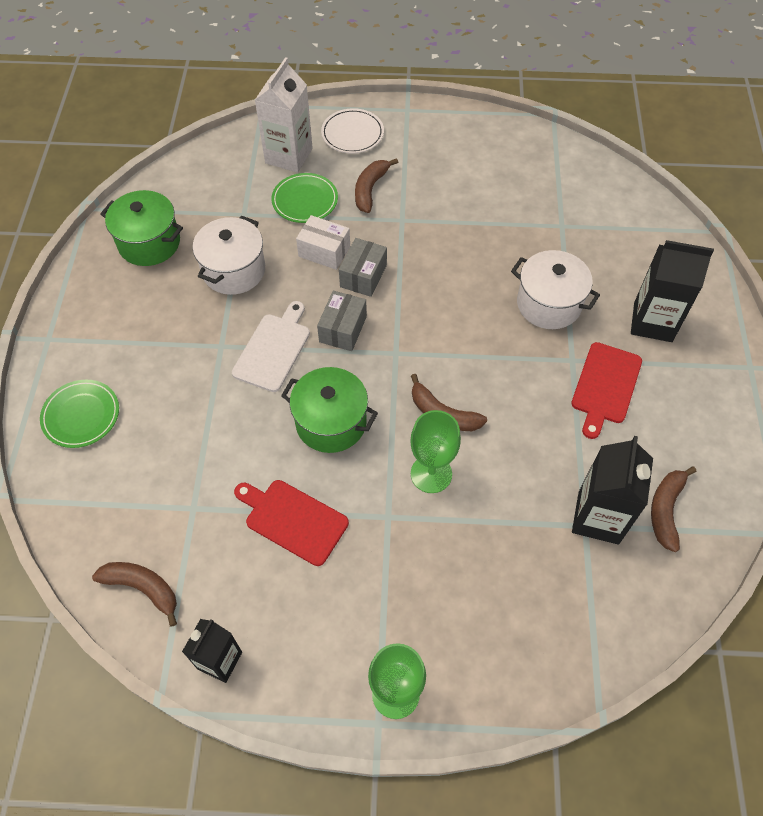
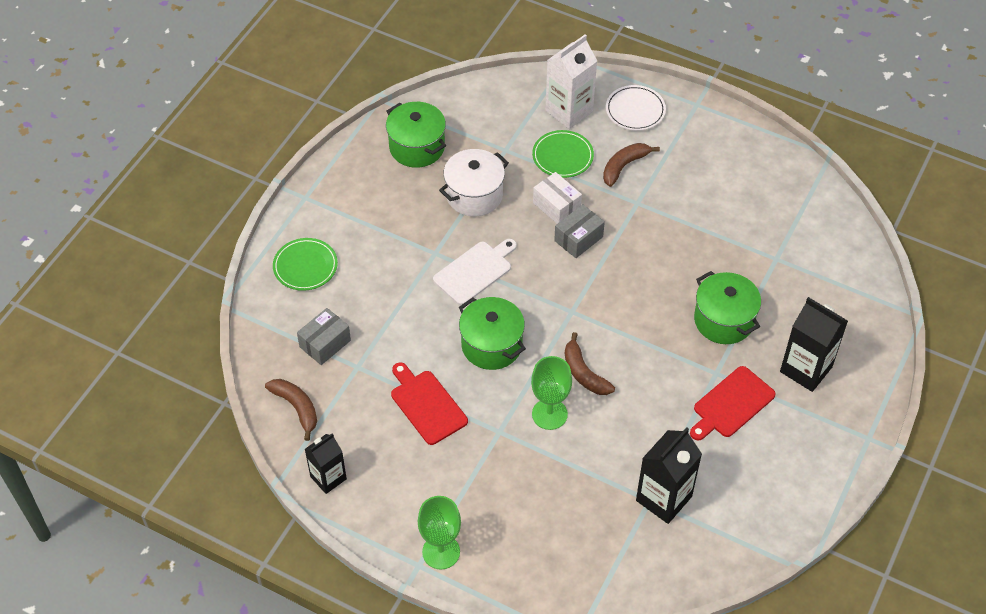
camera: 25 degrees right, 5 degrees down
(343, 329) = (538, 276): grey box -> grey box (325, 343)
(548, 304) = (723, 320): white pot -> green pot
(666, 510) = (722, 515): brown banana -> none

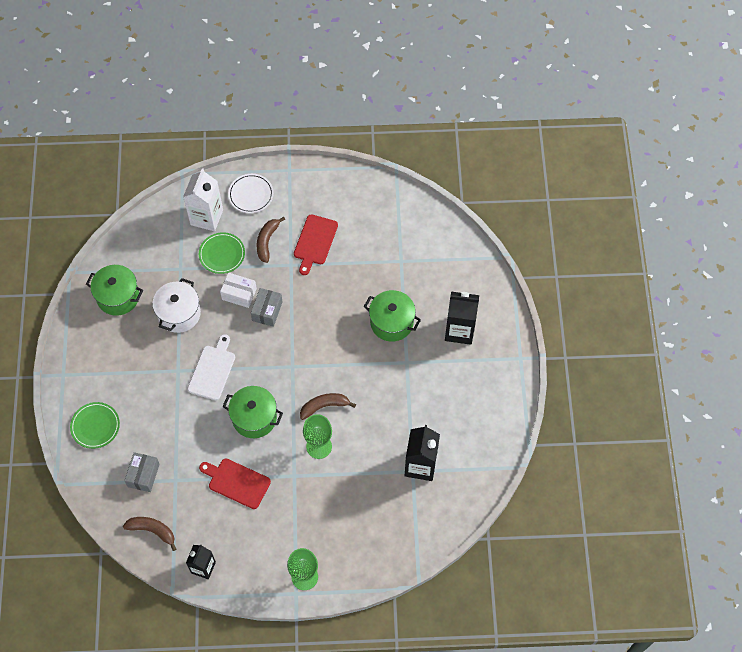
camera: 30 degrees left, 10 degrees up
(584, 373) = (324, 406): brown banana -> brown banana turned 135 degrees clockwise
(731, 404) = (427, 379): red cutting board -> red cutting board (315, 242)

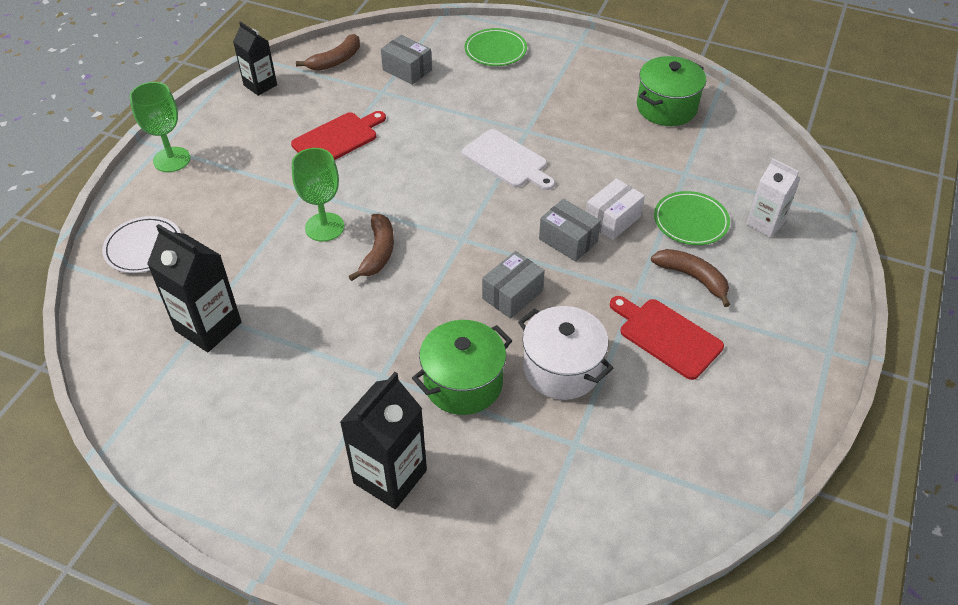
camera: 115 degrees right, 15 degrees down
(179, 314) = (611, 153): white pot -> white pot (561, 369)
(206, 217) = (765, 223): white carton -> white carton, size x0.65
(251, 195) = (791, 286): white plate -> white plate (143, 247)
(254, 418) = (412, 179): green pot -> none
(322, 323) = (512, 295): none -> grey box

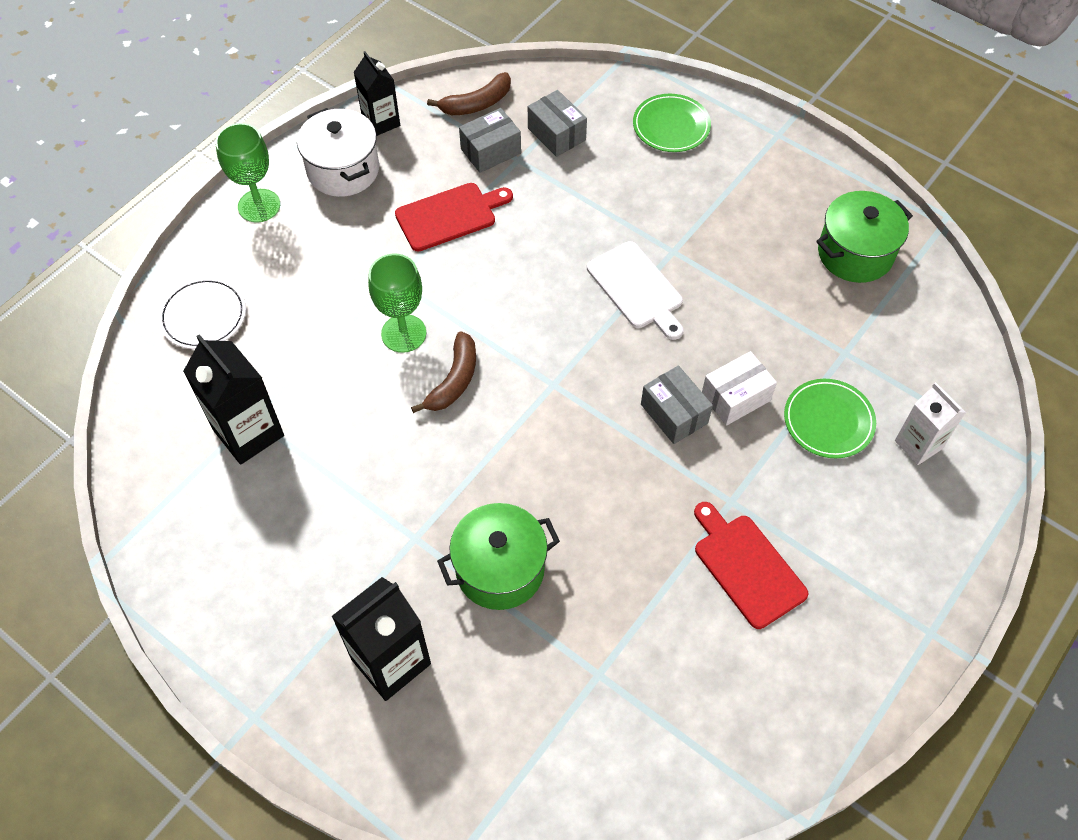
camera: 15 degrees right, 10 degrees up
(512, 295) = (587, 471): grey box -> grey box (490, 151)
(561, 369) = (613, 578): white pot -> white pot (343, 170)
(693, 278) = (804, 498): brown banana -> none

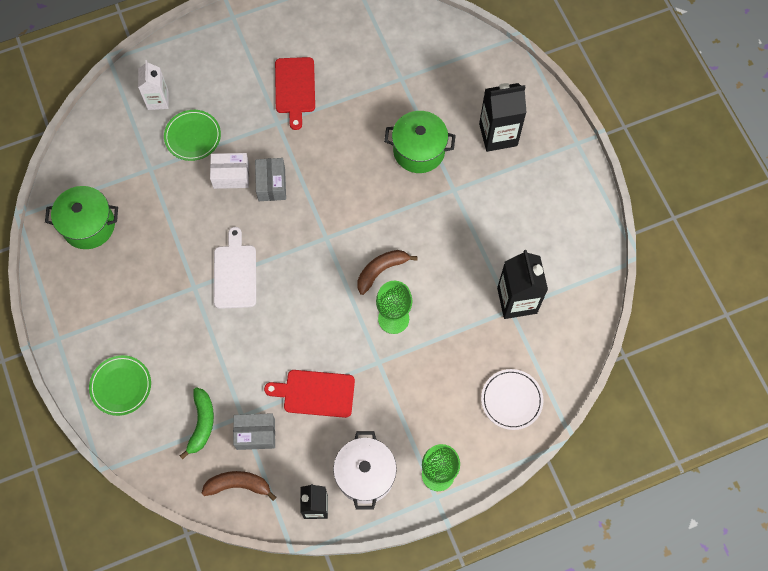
camera: 150 degrees left, 10 degrees up
(556, 134) = (201, 423): grey box -> green banana

